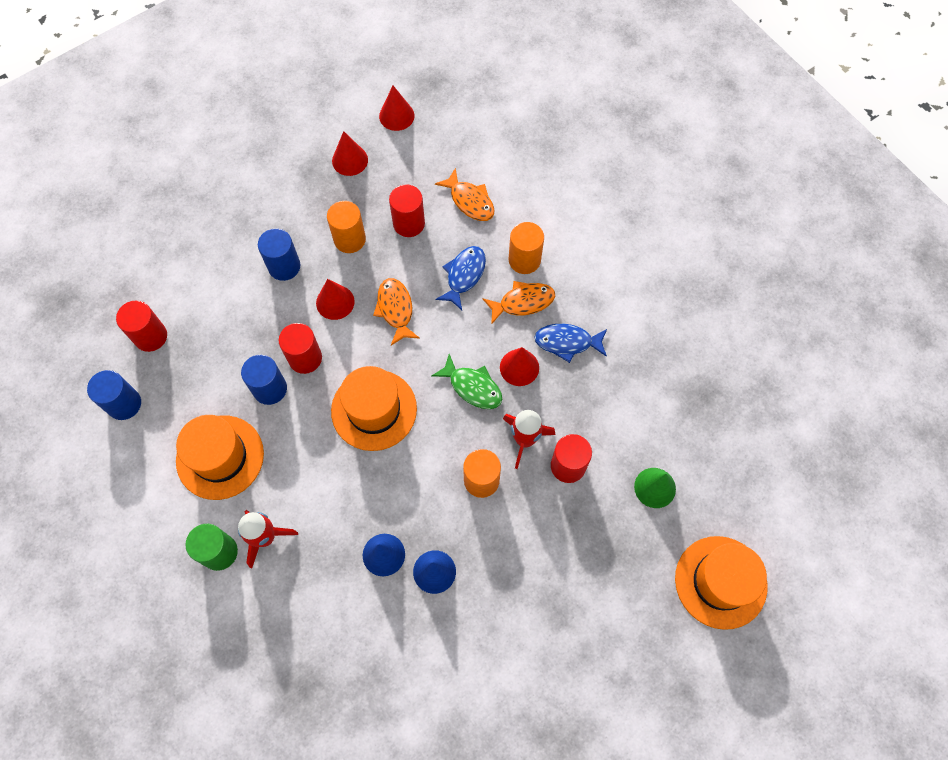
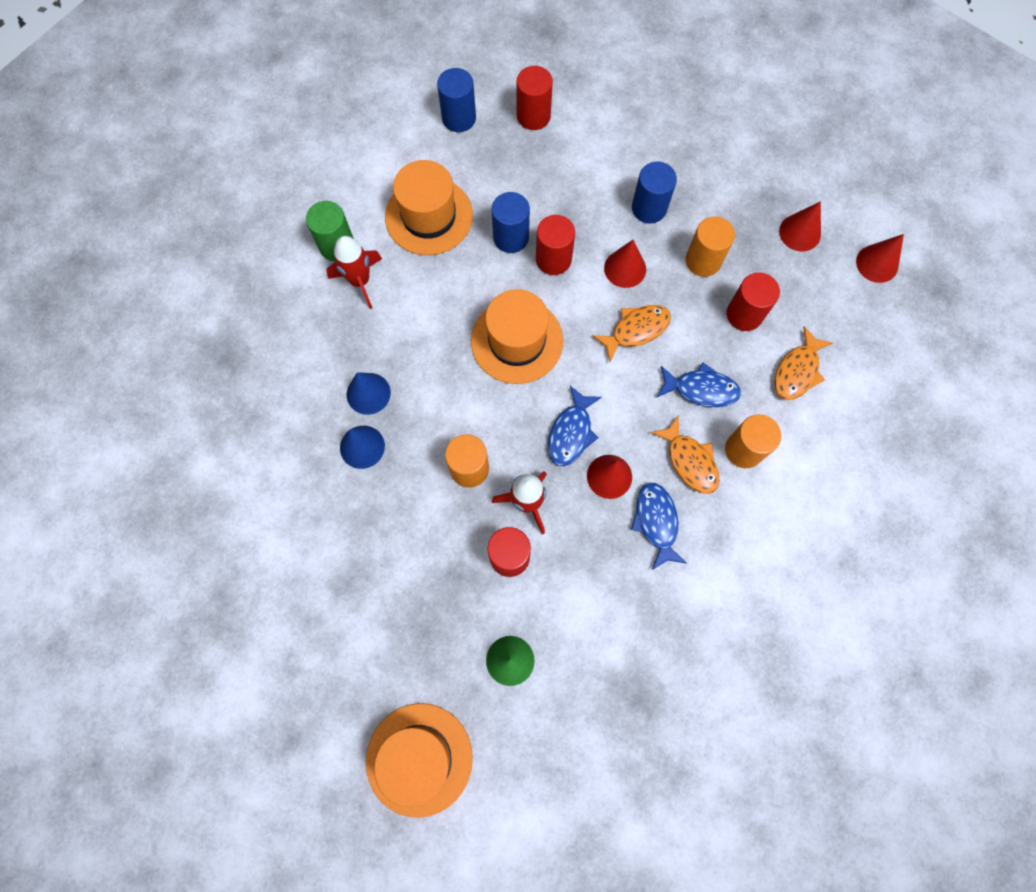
camera: 75 degrees right, 5 degrees up
(472, 387) = (571, 432): green fish -> blue fish

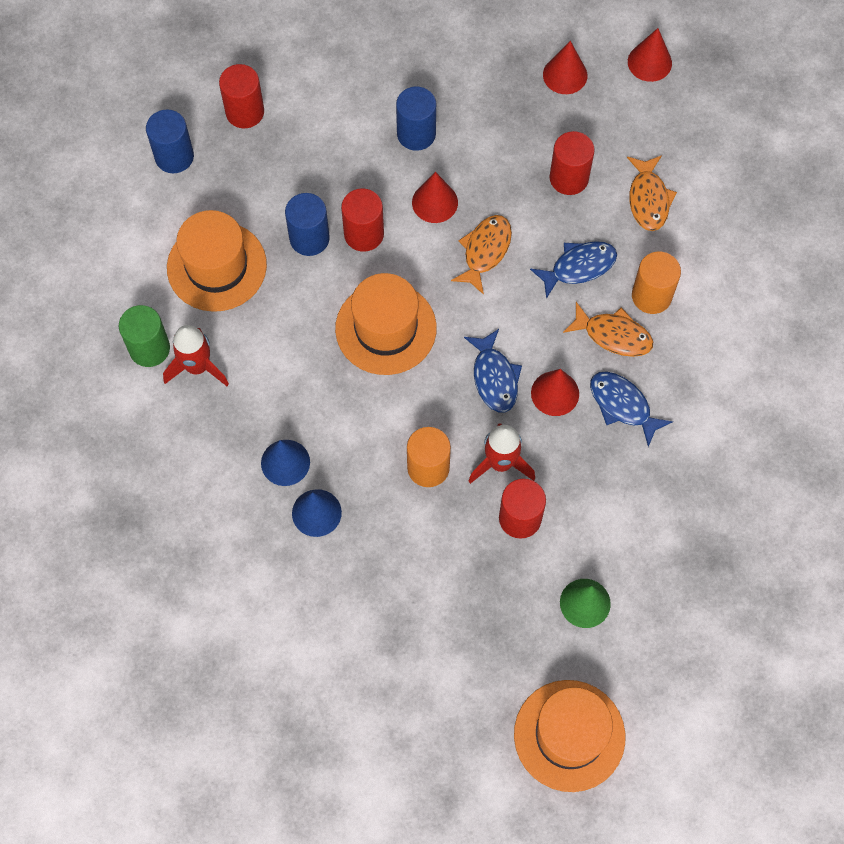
camera: 35 degrees left, 5 degrees down
(703, 261) = (499, 152): orange cylinder -> none

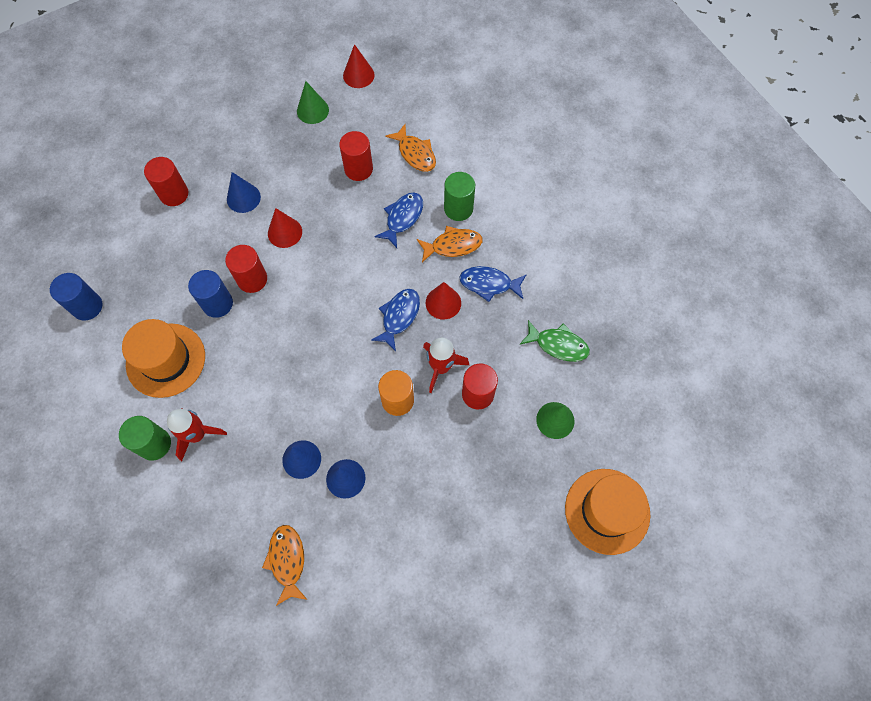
camera: 35 degrees left, 0 degrees up
(245, 112) = (118, 249): red cylinder -> red cylinder (174, 194)
(386, 328) = (308, 329): orange hat -> none
(416, 134) = (243, 198): blue cylinder -> blue cone
(485, 251) = (338, 243): orange fish -> orange fish (287, 560)
(494, 377) = (399, 317): blue fish -> blue fish turned 105 degrees counterclockwise
(565, 75) = (312, 110): red cone -> green cone
(651, 296) = (458, 208): orange cylinder -> green cylinder
(651, 524) = (558, 345): none -> green fish

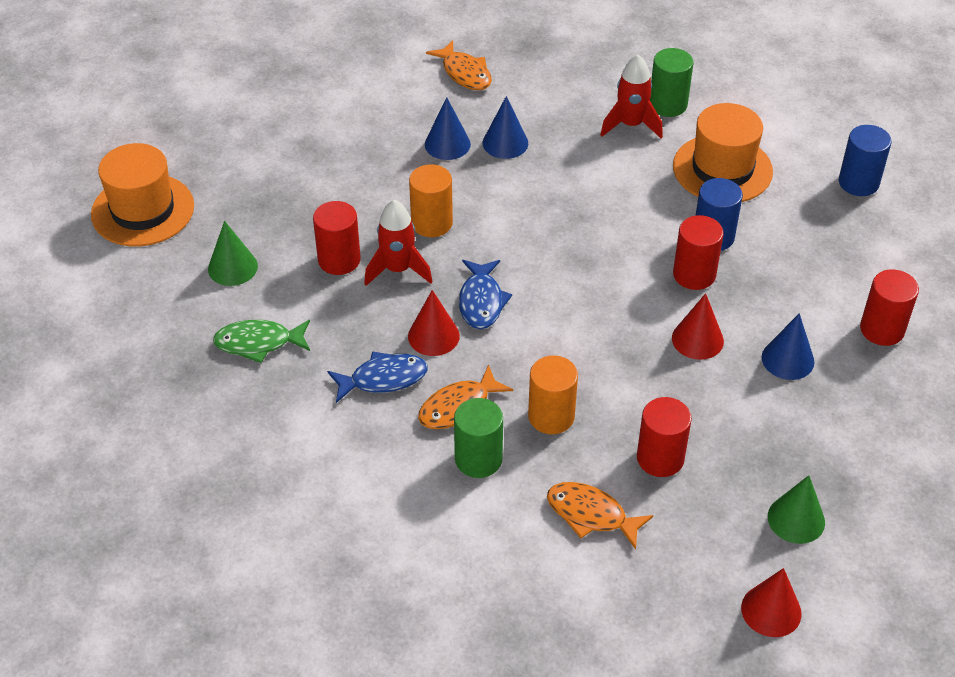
camera: 155 degrees right, 20 degrees down
(402, 218) = (551, 416): blue fish -> orange cylinder

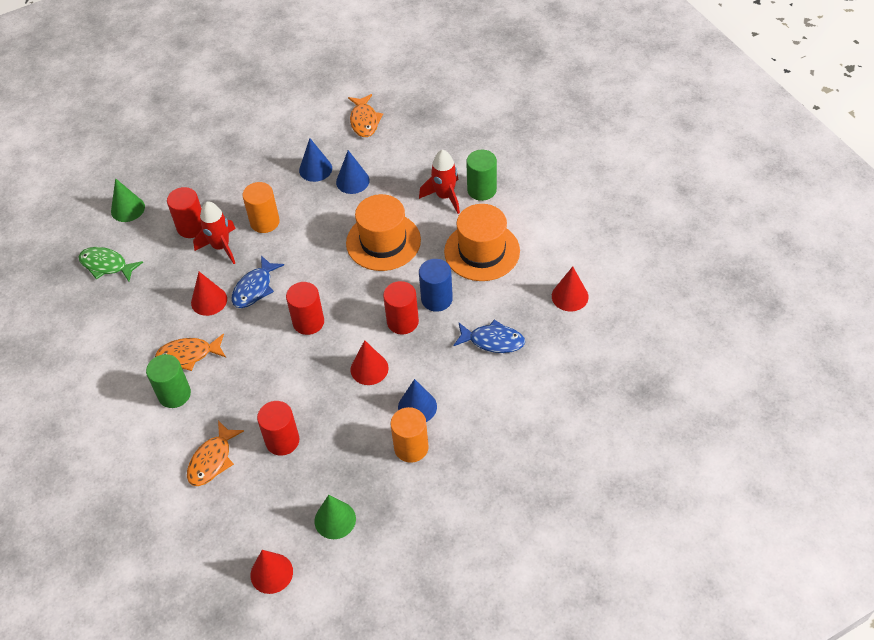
camera: 30 degrees right, 5 degrees up
(143, 210) = (105, 151): orange hat -> orange hat (383, 241)
(383, 379) = (159, 318): blue fish -> blue fish (493, 341)
(551, 416) = (238, 384): orange cylinder -> orange cylinder (411, 447)
(591, 515) = (212, 460): orange fish -> orange fish turned 120 degrees counterclockwise
(858, 183) = (570, 296): blue cylinder -> red cone
(882, 329) = (498, 411): red cylinder -> red cylinder (308, 322)

